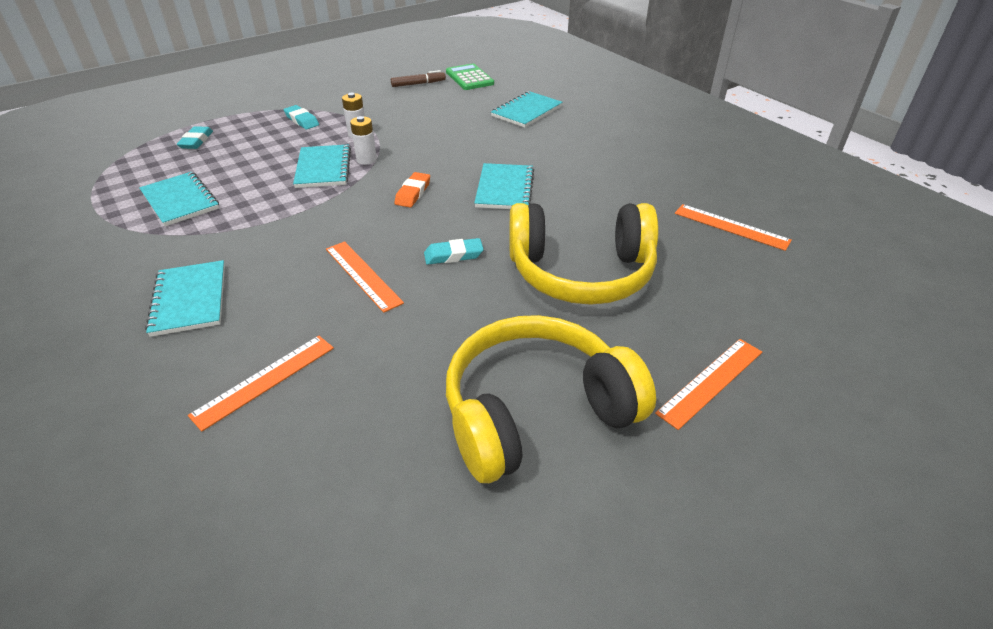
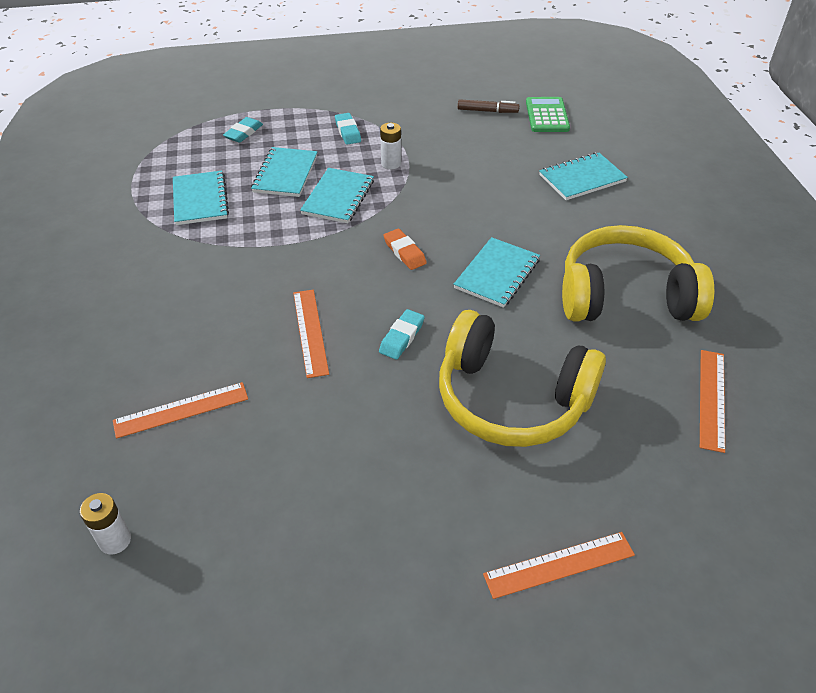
camera: 25 degrees right, 5 degrees up
(189, 300) = (162, 309): turquoise notebook -> turquoise notebook (285, 174)
(366, 160) = (383, 198): white battery -> white battery (115, 540)
(413, 193) = (404, 252): orange eraser -> orange eraser turned 75 degrees counterclockwise
(453, 255) = (402, 337): turquoise eraser -> turquoise eraser turned 75 degrees counterclockwise
(536, 412) = (378, 528): yellow headphones -> yellow headphones (625, 295)
(731, 227) = (711, 399): orange ruler -> orange ruler turned 45 degrees clockwise

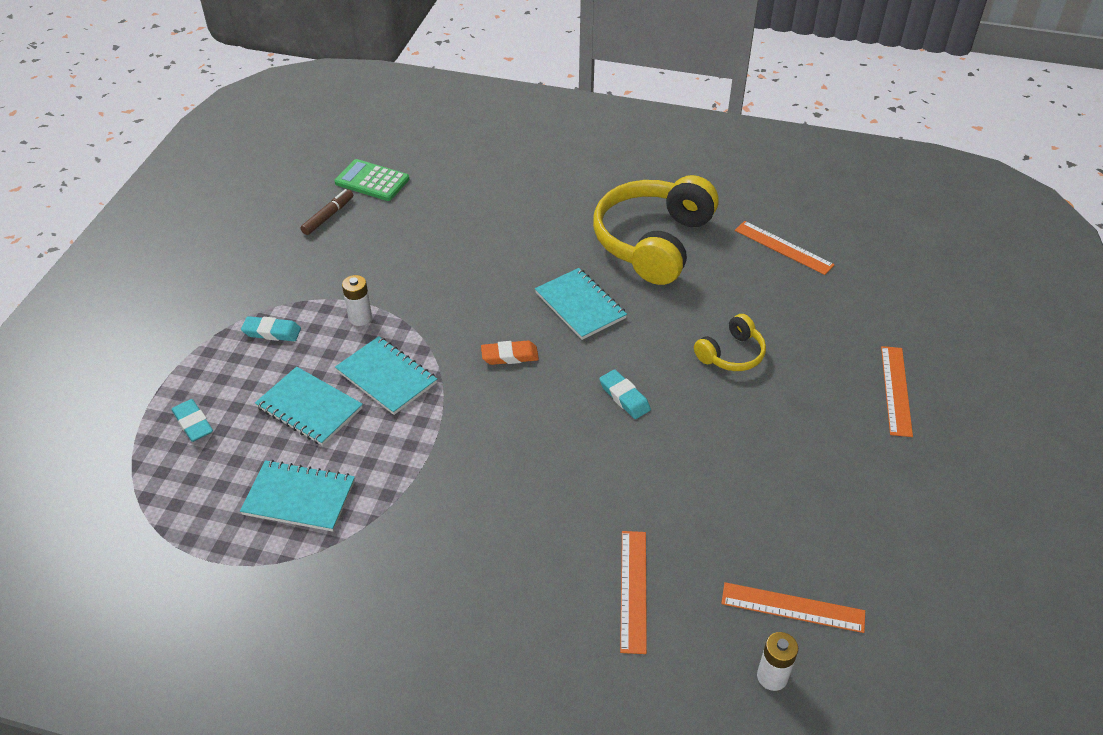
camera: 65 degrees left, 0 degrees up
(310, 332) = (580, 460): orange ruler -> orange ruler (793, 607)
(511, 399) = (731, 354): yellow headphones -> yellow headphones, size x0.48
(582, 178) = (487, 200): turquoise notebook -> none

